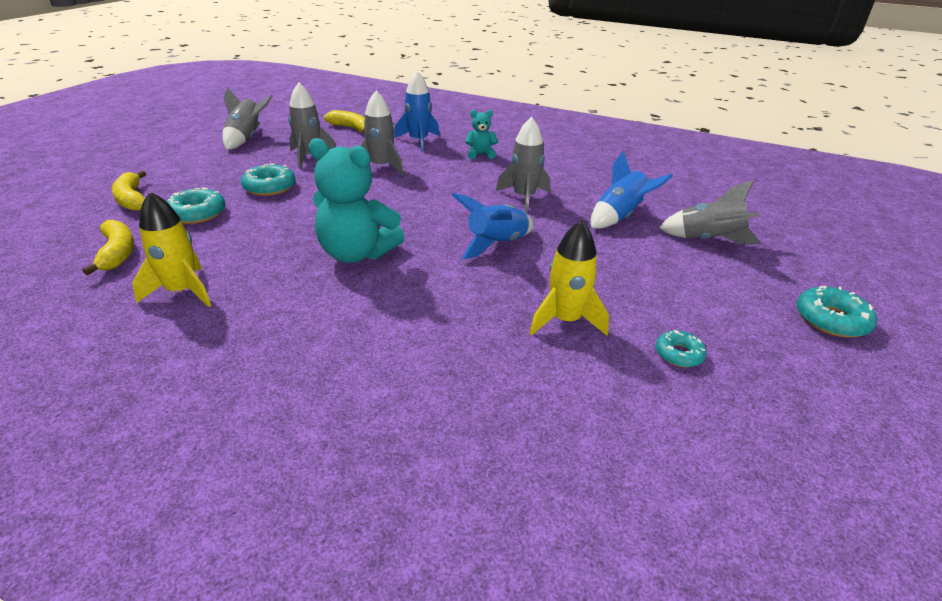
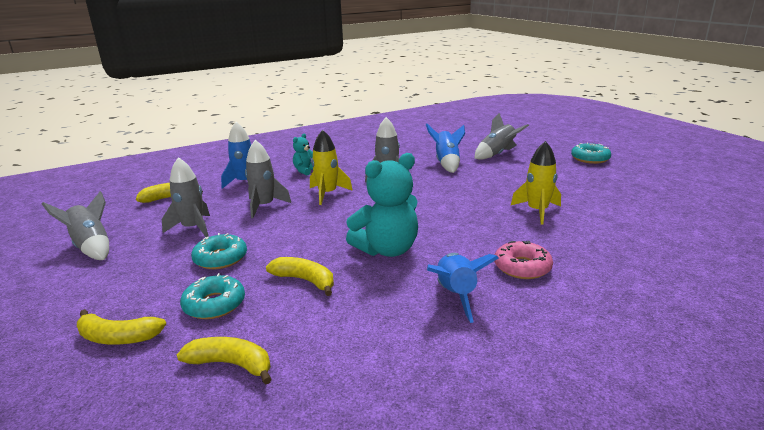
camera: 50 degrees left, 10 degrees down
(182, 291) = (353, 338): yellow rocket -> yellow rocket (327, 194)
(262, 235) = (305, 280): none -> yellow banana
(396, 349) = (522, 267): none -> pink donut
(496, 244) = (434, 203): blue rocket -> blue rocket (455, 295)
(678, 354) = (590, 196): turquoise donut -> none

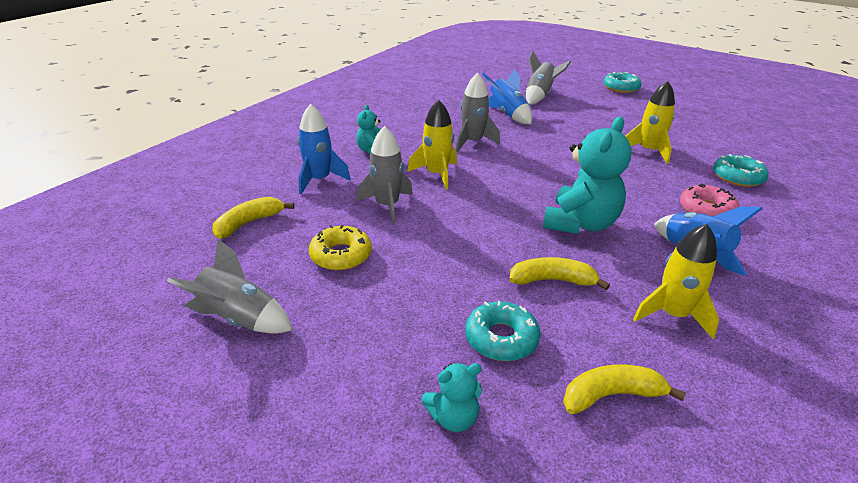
camera: 30 degrees left, 10 degrees up
(118, 337) = (453, 417): yellow banana -> turquoise teddy bear
(193, 228) = (341, 255): grey rocket -> yellow donut
(220, 258) = (429, 283): turquoise donut -> turquoise donut (737, 177)
(362, 331) = (672, 315): none -> yellow rocket

